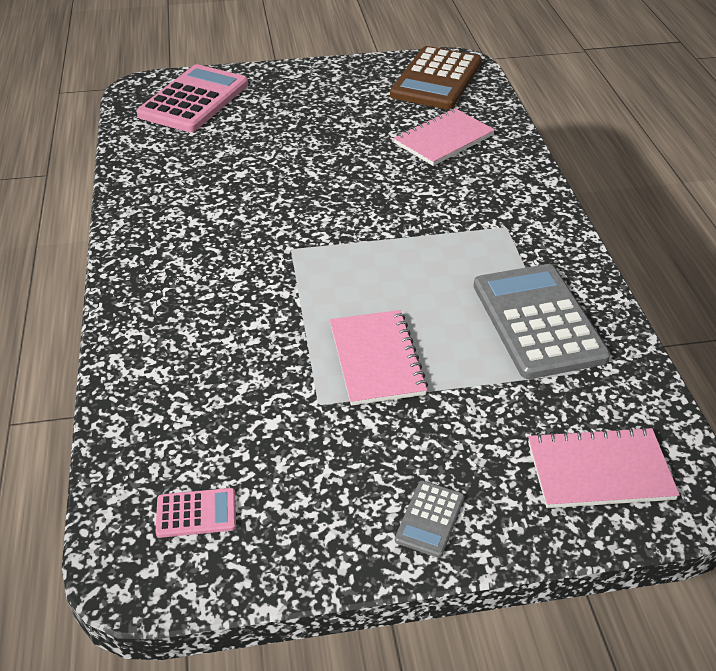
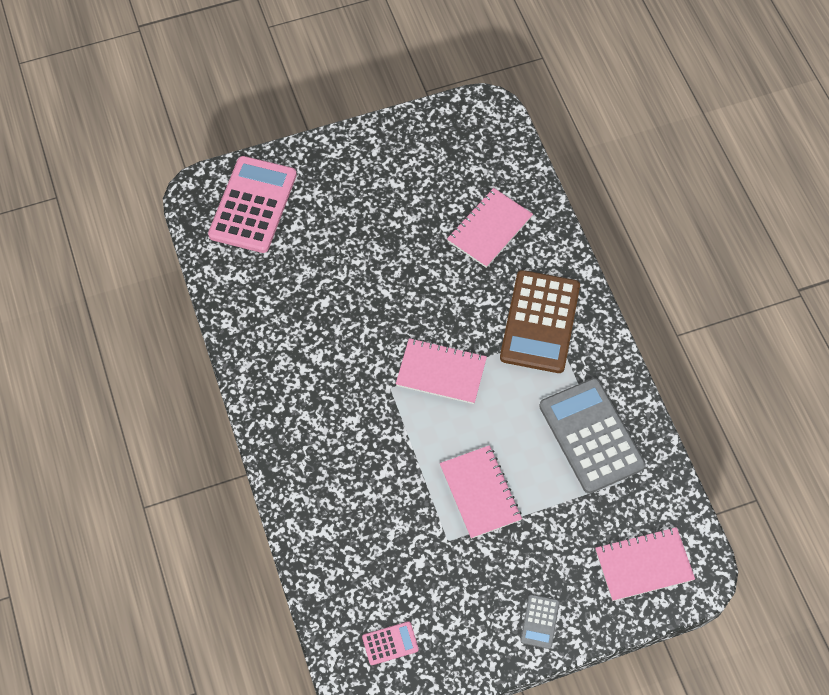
camera: 10 degrees left, 20 degrees up
(357, 242) = (441, 372): none -> pink notebook
(436, 79) = (469, 140): brown calculator -> brown calculator (540, 322)

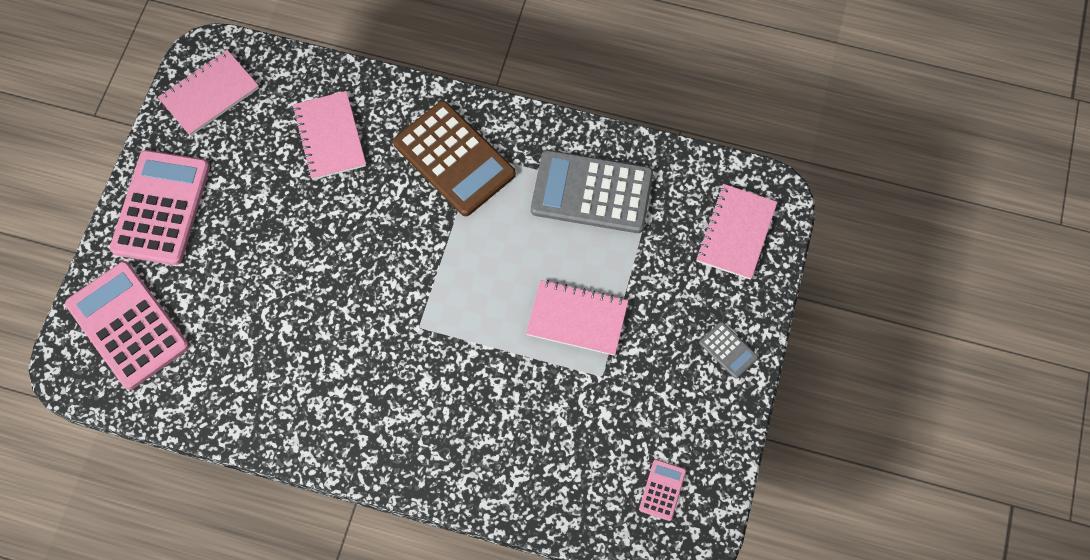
camera: 55 degrees left, 5 degrees up
(351, 164) = (161, 208): none -> pink calculator
(441, 372) = (438, 273): pink notebook -> pink notebook (209, 94)

